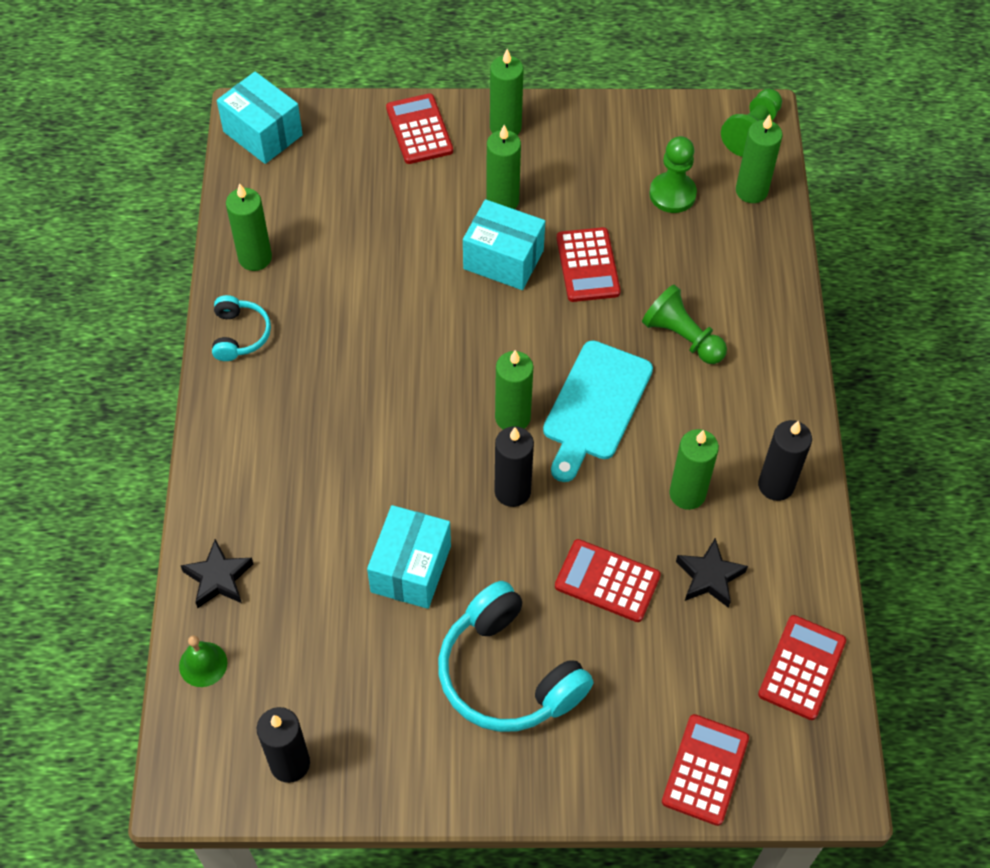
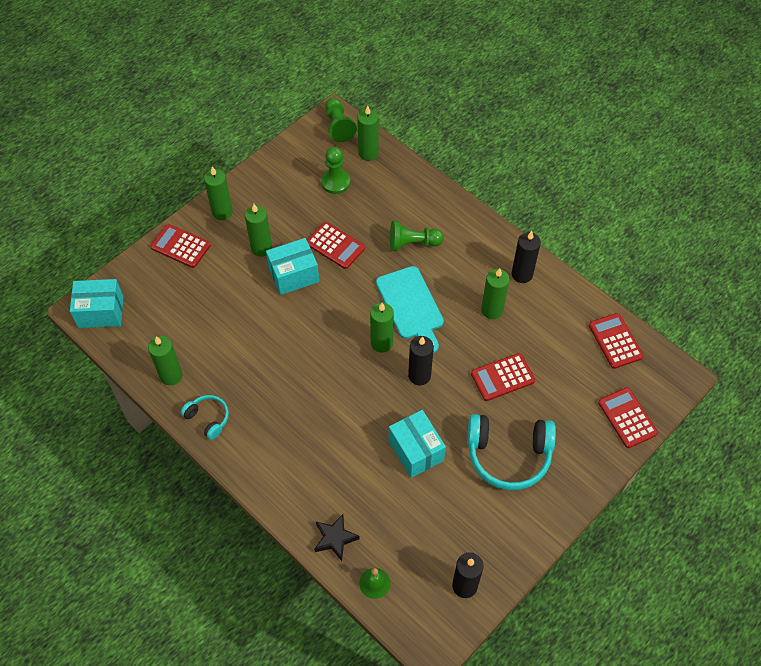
camera: 45 degrees left, 0 degrees up
(709, 577) = (540, 337): black star -> none

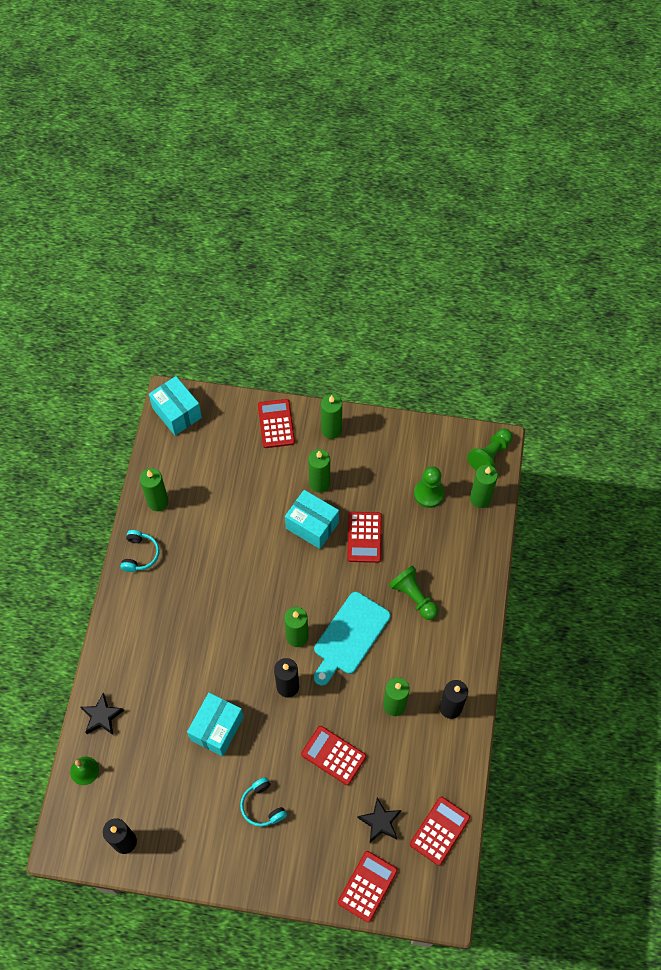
camera: 55 degrees right, 5 degrees up
(508, 455) = (262, 806): turquoise headphones -> turquoise headphones, size x0.52
(580, 377) = (380, 822): none -> black star

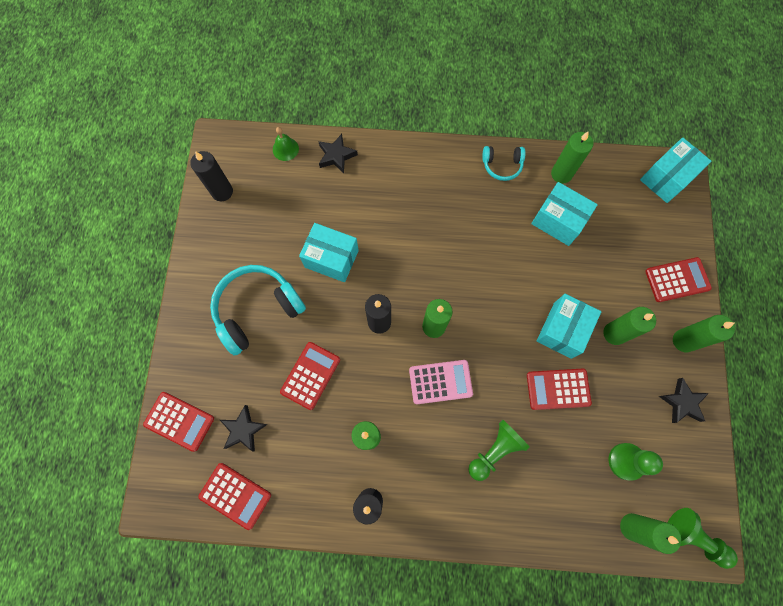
camera: 85 degrees right, 10 degrees up
(206, 512) = (558, 221): none -> turquoise box
(262, 806) = (257, 310): turquoise headphones -> turquoise headphones, size x1.92
(350, 636) = (440, 382): turquoise cutting board -> pink calculator
(383, 442) = (682, 402): none -> black star

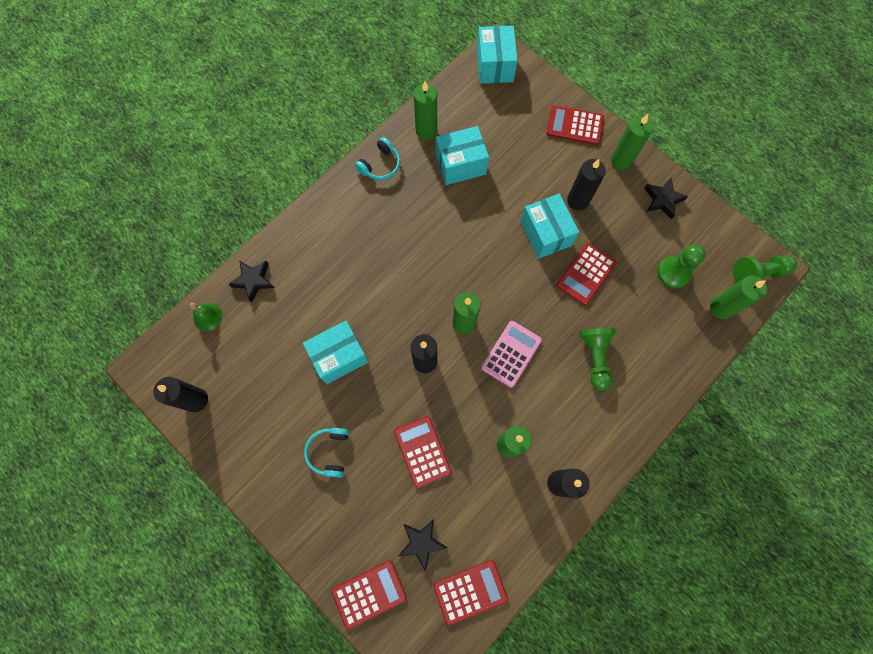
camera: 50 degrees left, 0 degrees up
(257, 310) = (329, 452): turquoise headphones -> turquoise headphones, size x0.52
(614, 333) = (578, 200): green candle -> black candle
(677, 280) = (574, 126): red calculator -> red calculator turned 105 degrees counterclockwise

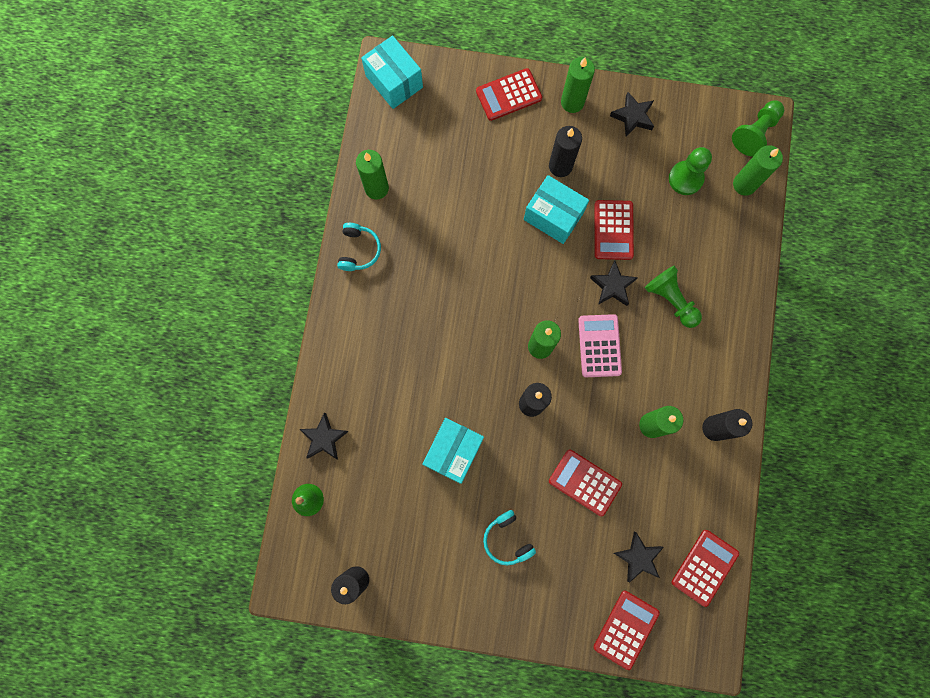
camera: 35 degrees left, 5 degrees up
(460, 164) = (432, 201): turquoise box -> none
(554, 315) = (612, 286): none -> black star

